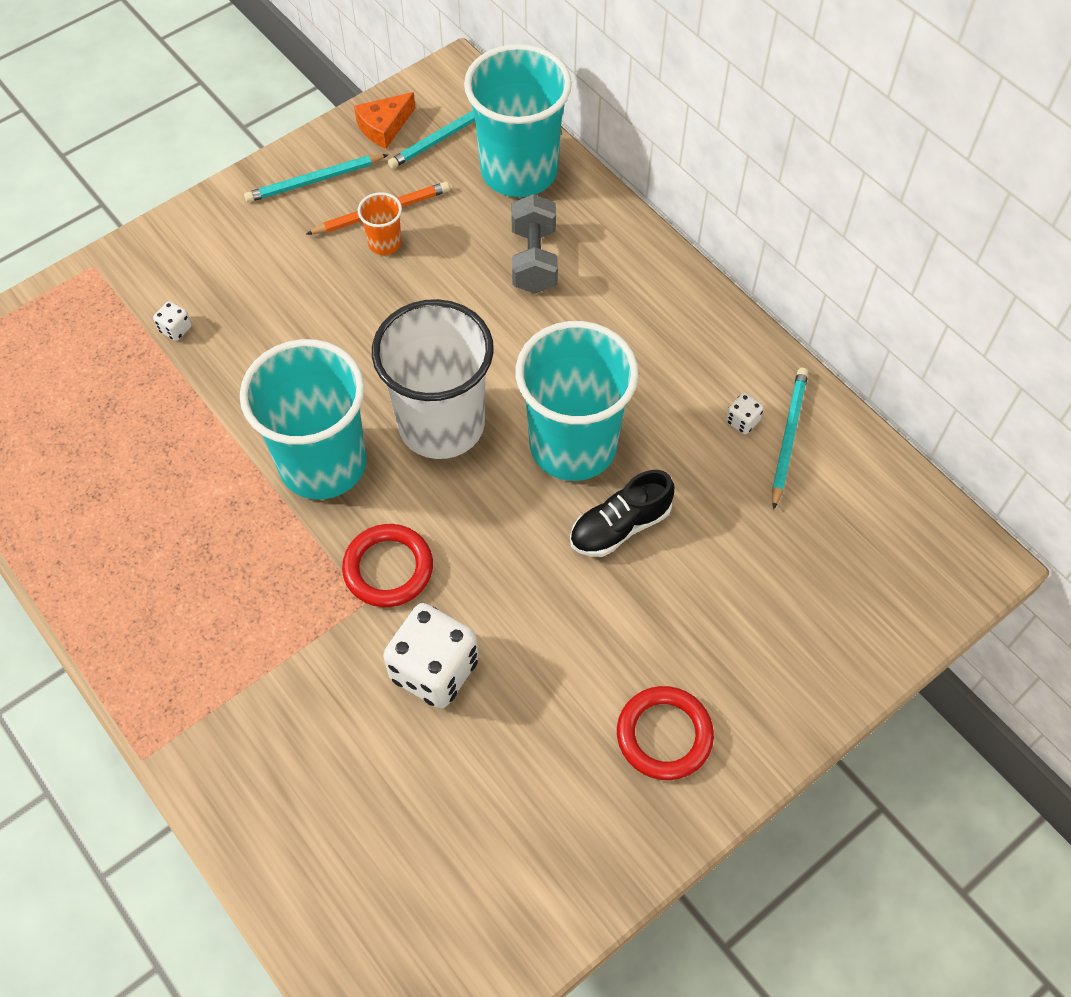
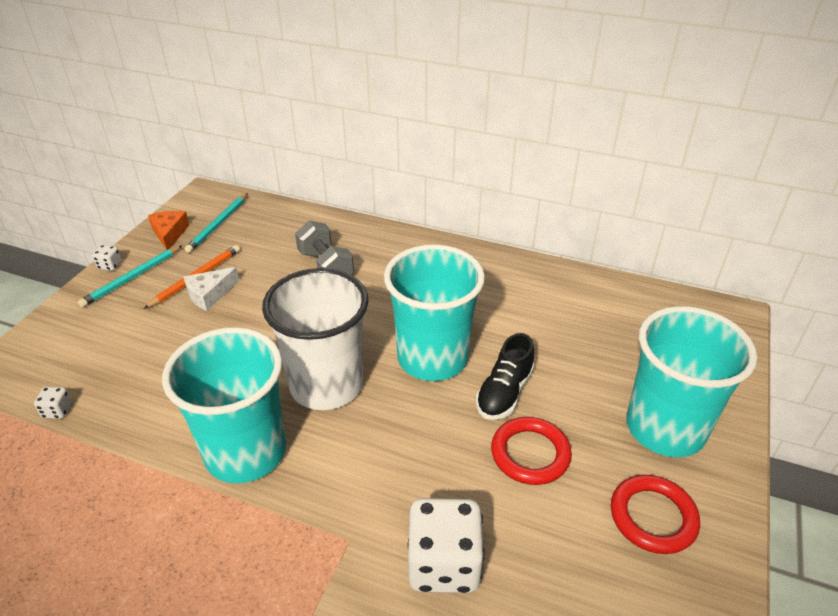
camera: 30 degrees left, 20 degrees down
(384, 127) = (169, 234): orange cheese -> orange cheese turned 150 degrees clockwise
(385, 243) = (210, 294): orange cup -> white cheese
(388, 568) = (351, 504): red ring -> red ring (530, 454)
(519, 171) = (282, 226): turquoise cup -> turquoise cup (665, 428)
(742, 421) = (529, 300): white dice -> white dice (110, 265)
(788, 437) = (564, 297): turquoise pencil -> none

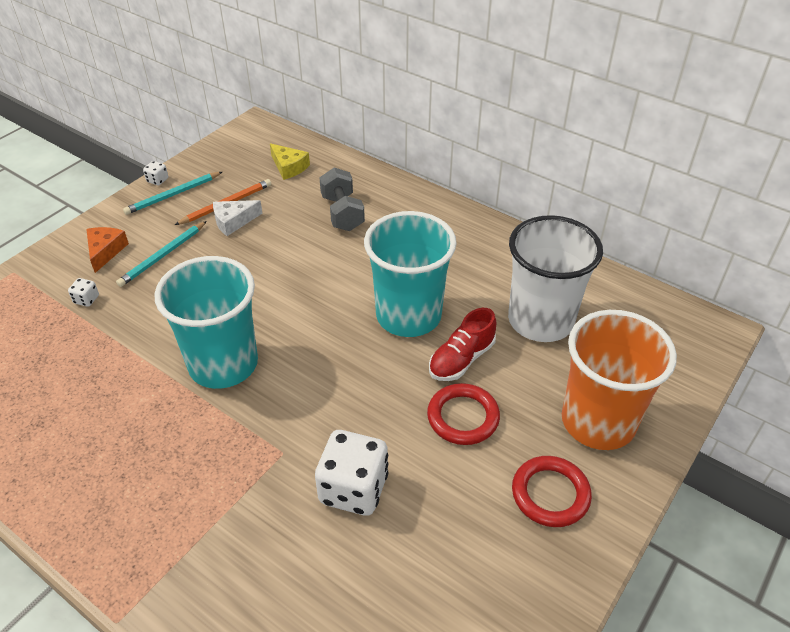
camera: 15 degrees right, 5 degrees up
(169, 234) = (215, 158): orange cheese -> orange cheese (105, 251)
(218, 224) = (260, 156): turquoise pencil -> turquoise pencil (163, 256)
(253, 230) = (289, 167): none -> yellow cheese
(326, 385) = (307, 321): white cup -> white cup (540, 320)
(504, 393) = (461, 359): black shoe -> red shoe
(665, 428) = (598, 421): turquoise cup -> orange cup

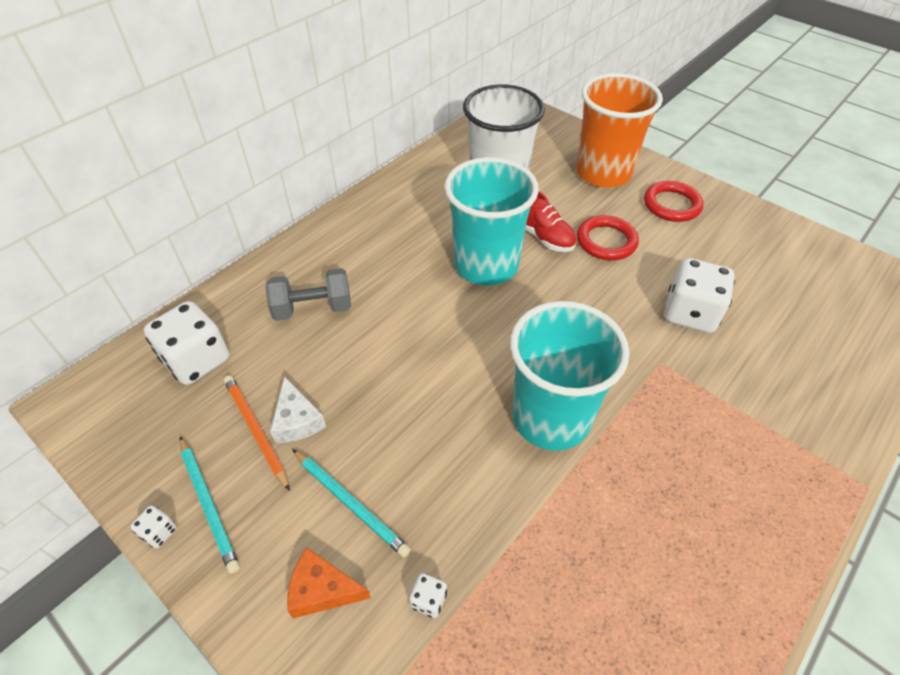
camera: 85 degrees left, 5 degrees up
(289, 167) = (197, 360): yellow cheese -> white dice

